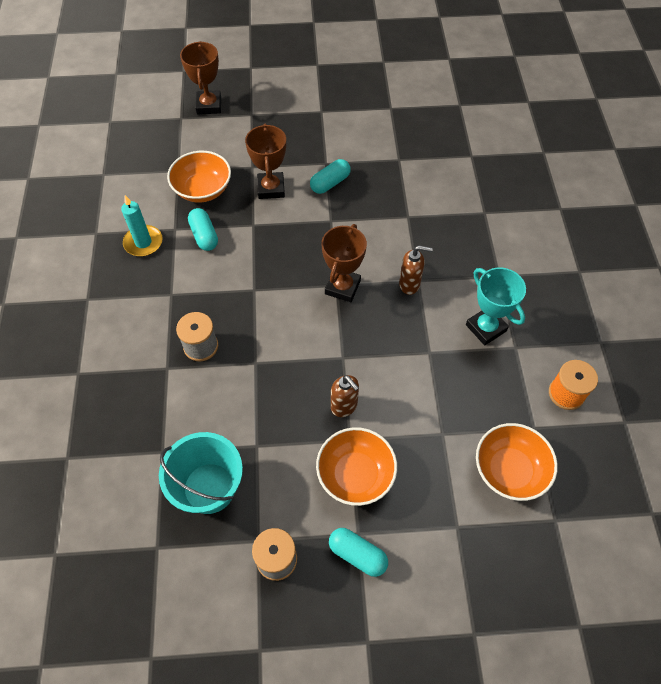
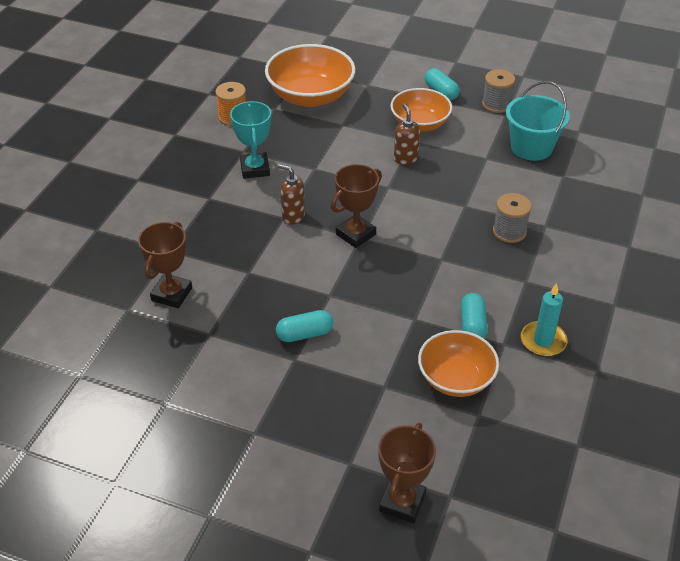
camera: 155 degrees left, 15 degrees down
(271, 188) = (375, 352): brown trophy -> brown trophy (172, 294)
(509, 470) = (310, 96): orange bowl -> orange bowl, size x1.50

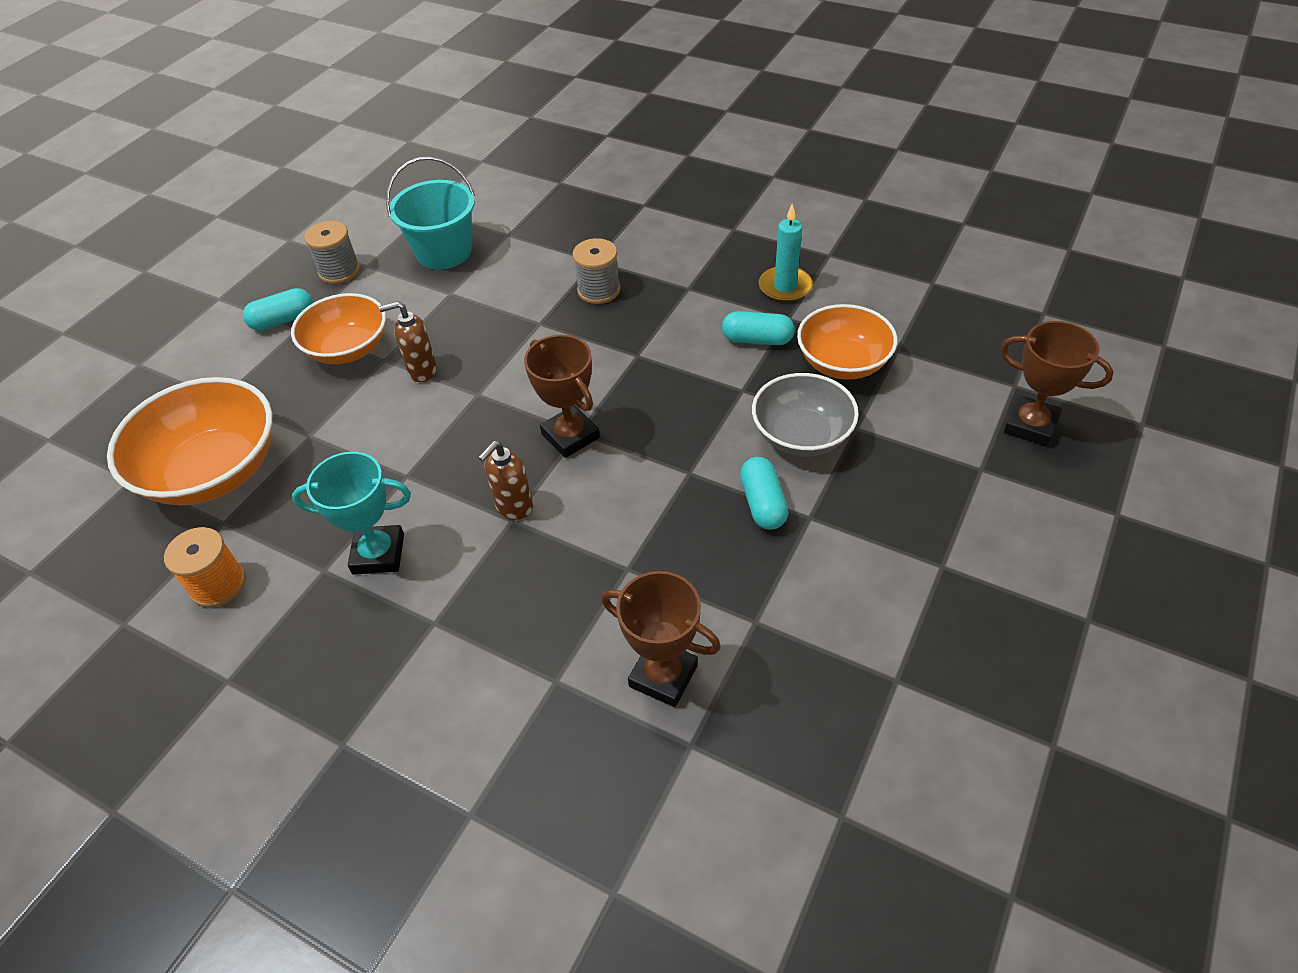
camera: 80 degrees left, 5 degrees up
(371, 354) = (801, 435): none -> grey bowl

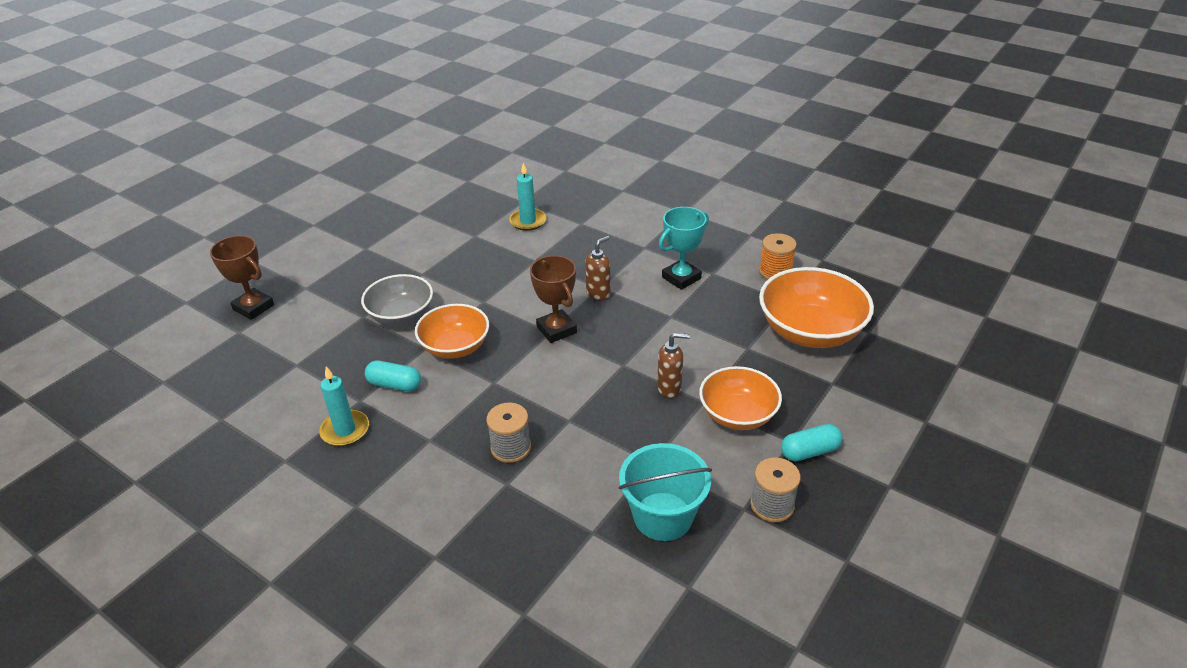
camera: 175 degrees left, 10 degrees down
(378, 554) = (681, 278): turquoise trophy -> turquoise trophy turned 45 degrees counterclockwise
(663, 676) = (528, 221): brown trophy -> turquoise candle
(762, 503) = (446, 282): turquoise capsule -> none
(843, 363) = (342, 359): orange bowl -> orange bowl (455, 347)

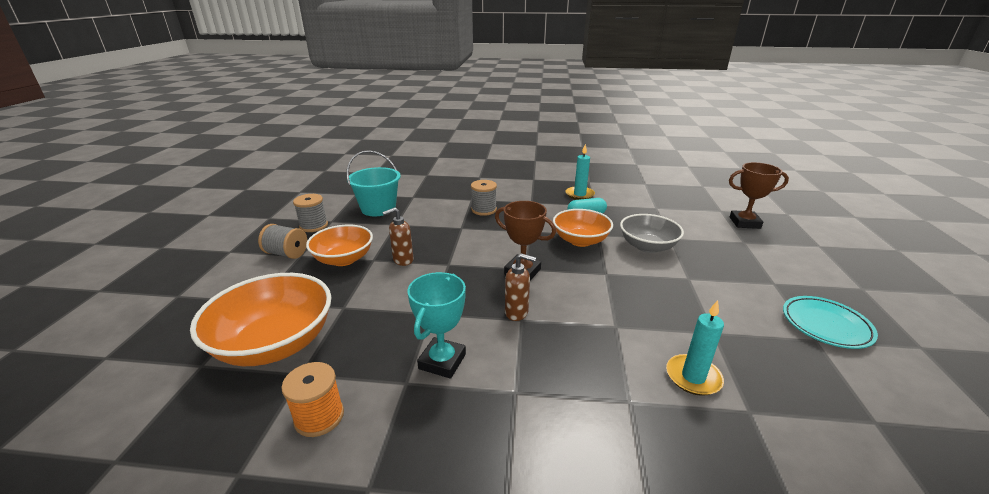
camera: 150 degrees right, 10 degrees down
(394, 216) = (825, 325): none -> turquoise plate
(598, 293) = (517, 313): brown soap dispenser -> brown soap dispenser turned 90 degrees counterclockwise
(809, 451) = (286, 254): turquoise capsule -> grey spool

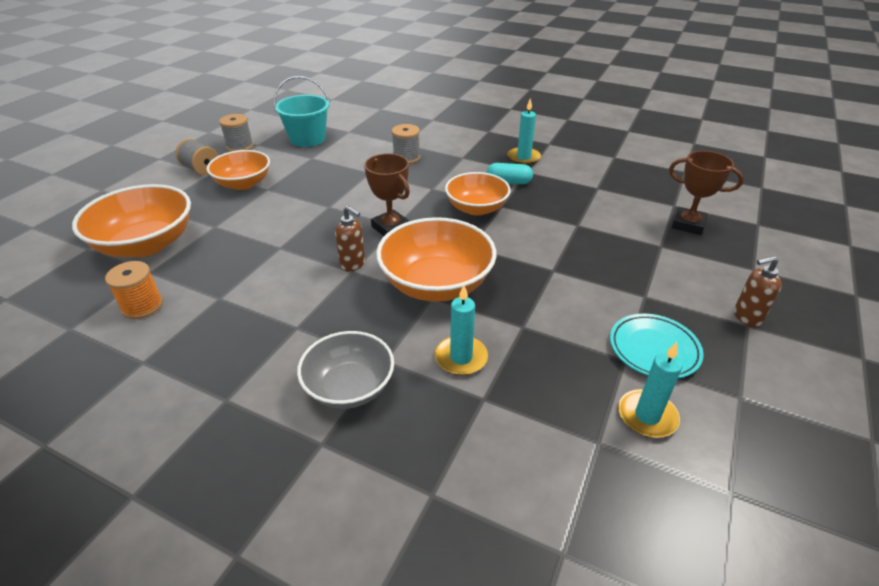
camera: 20 degrees right, 10 degrees up
(402, 260) = (292, 195): brown soap dispenser -> brown soap dispenser (746, 317)
(442, 361) = (258, 289): turquoise trophy -> none
(608, 313) = (436, 284): none -> orange bowl
(647, 246) = (542, 228): grey bowl -> grey bowl (349, 387)
(882, 385) = (647, 416): none -> turquoise candle

